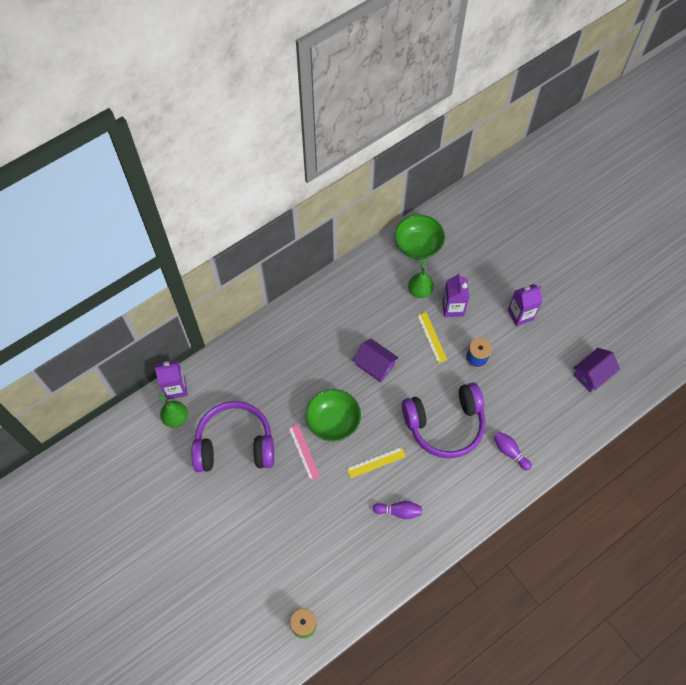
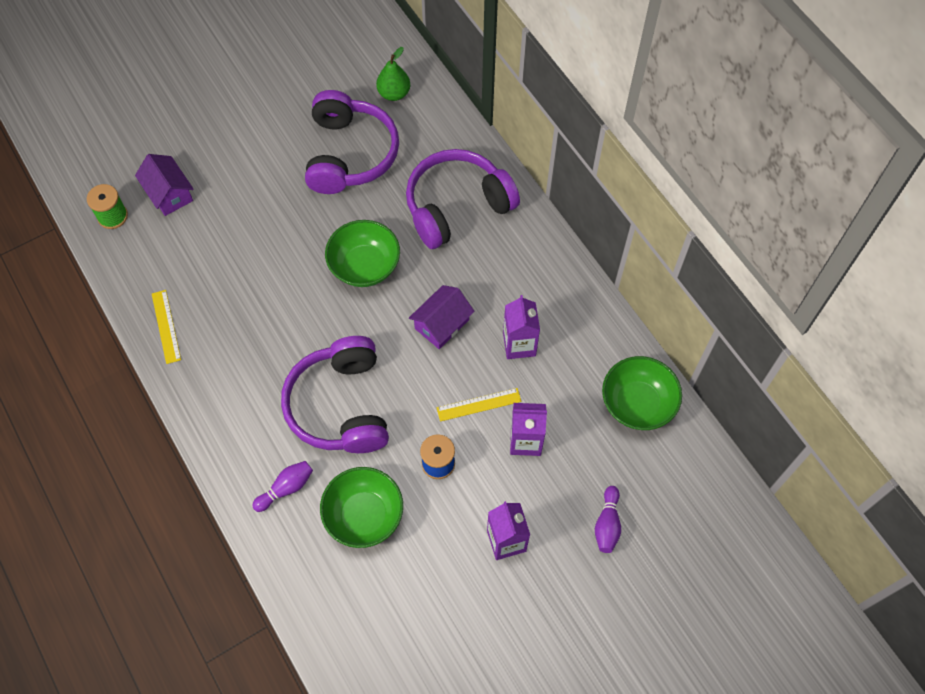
camera: 95 degrees right, 0 degrees up
(176, 388) = (434, 93): purple carton -> purple carton (519, 344)
(278, 363) = (457, 206): none -> purple headphones
(304, 451) = (328, 229): pink ruler -> none
(376, 462) = (299, 312): yellow ruler -> yellow ruler (166, 326)
(399, 511) = (228, 333): purple bowling pin -> purple bowling pin (607, 524)
(420, 291) = (557, 397): green pear -> none
(519, 400) = (364, 515): none -> green bowl
(592, 374) = (392, 636): purple house -> purple house (169, 193)

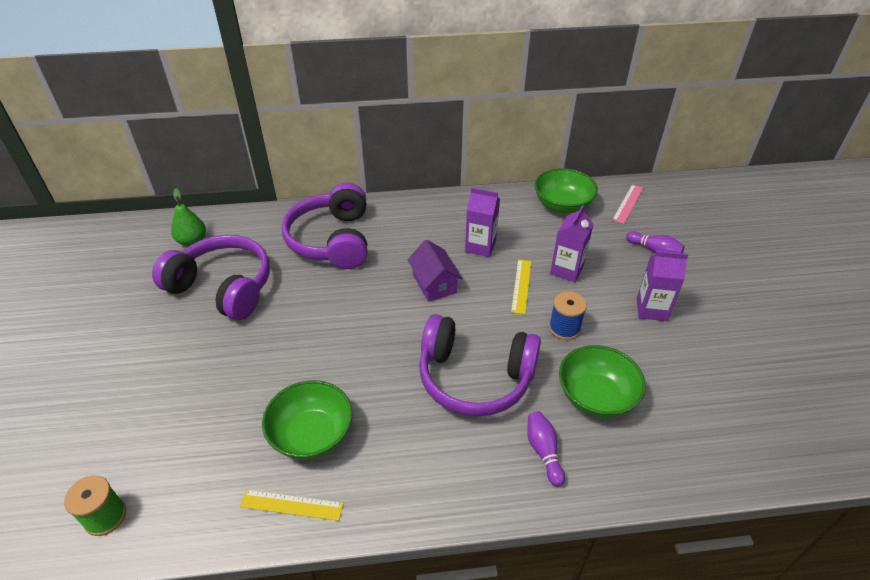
camera: 65 degrees left, 20 degrees down
(169, 193) = (130, 446): purple house -> none
(364, 266) = (343, 314): green bowl -> green bowl (312, 435)
(683, 475) = (628, 203): none -> pink ruler

